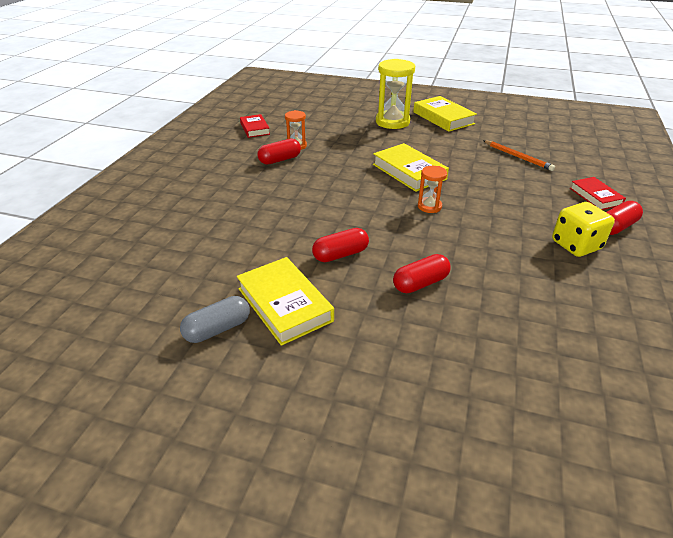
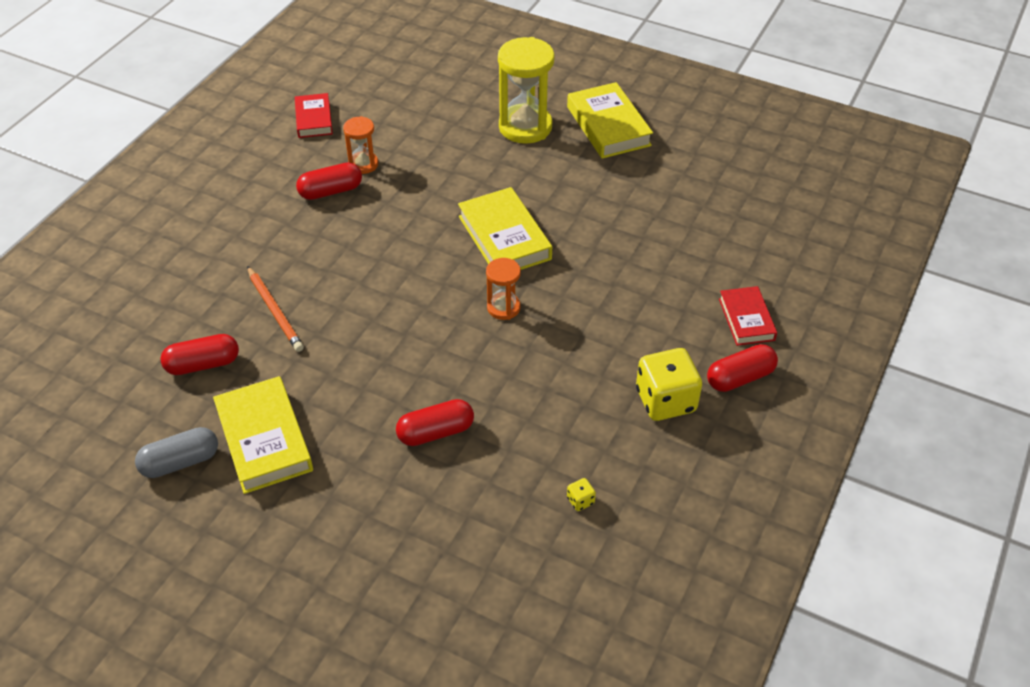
camera: 10 degrees right, 10 degrees up
(340, 254) = (355, 374): red capsule -> red capsule (203, 364)
(518, 157) = (679, 226): orange pencil -> orange pencil (275, 311)
(558, 314) = (580, 501): none -> yellow dice

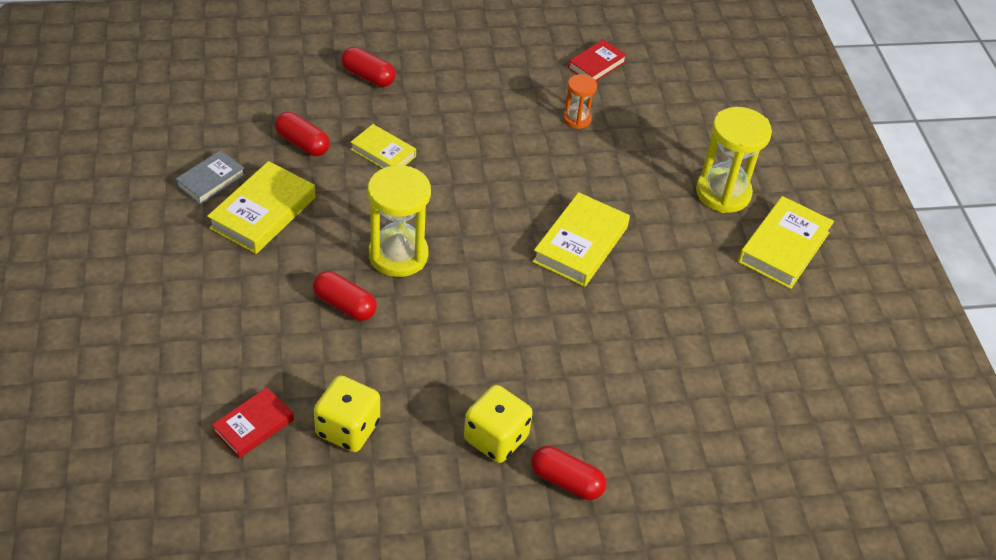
camera: 50 degrees right, 0 degrees up
(180, 462) = (211, 181): grey capsule -> grey book
(275, 311) = (383, 153): orange pencil -> yellow book
(331, 191) = (530, 116): red capsule -> red capsule (368, 76)
(410, 363) = (398, 255): none -> yellow hourglass
(503, 308) = (504, 282): orange hourglass -> none
(580, 501) = (348, 428): yellow dice -> yellow dice, size x2.46
(746, 319) = (640, 456): red book -> red book (253, 426)

